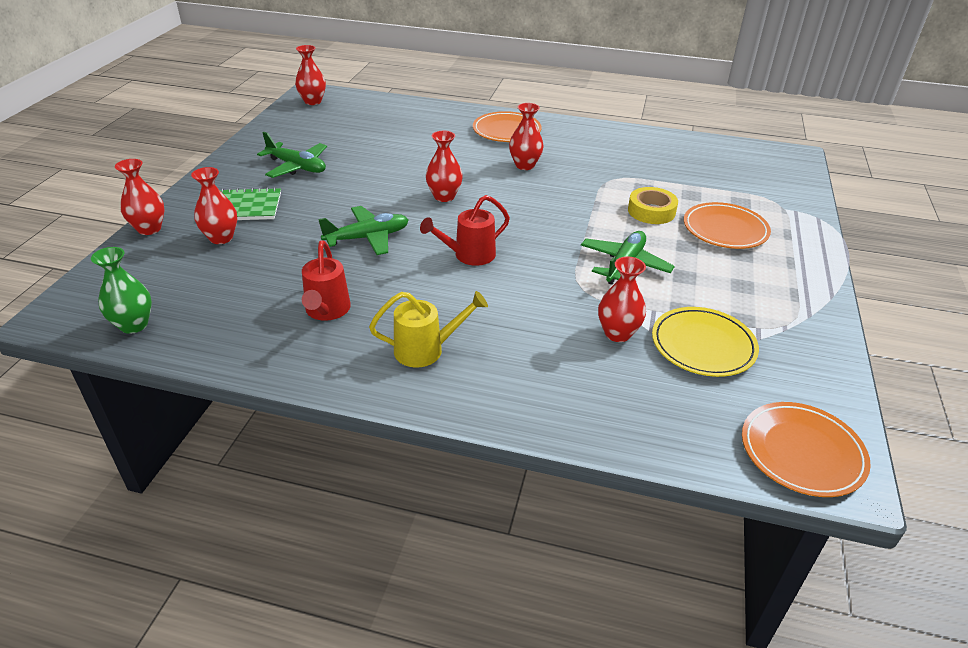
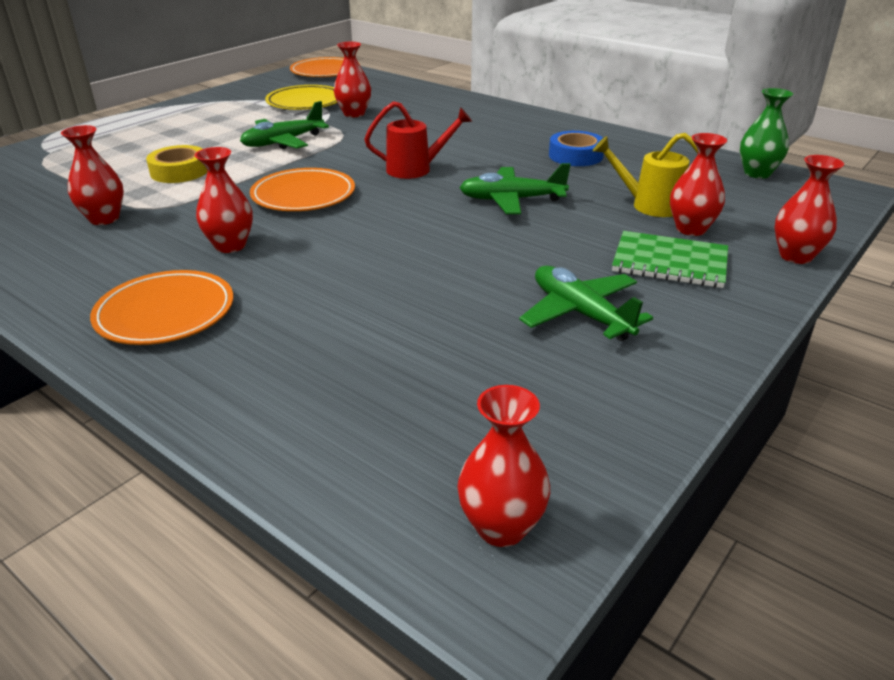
camera: 155 degrees left, 5 degrees down
(326, 311) = (575, 156): red watering can -> blue tape
(426, 350) = (503, 127): yellow watering can -> yellow watering can (649, 205)
(444, 196) = (386, 226): red vase -> red vase (104, 219)
(725, 229) = (145, 148): orange plate -> orange plate (303, 195)

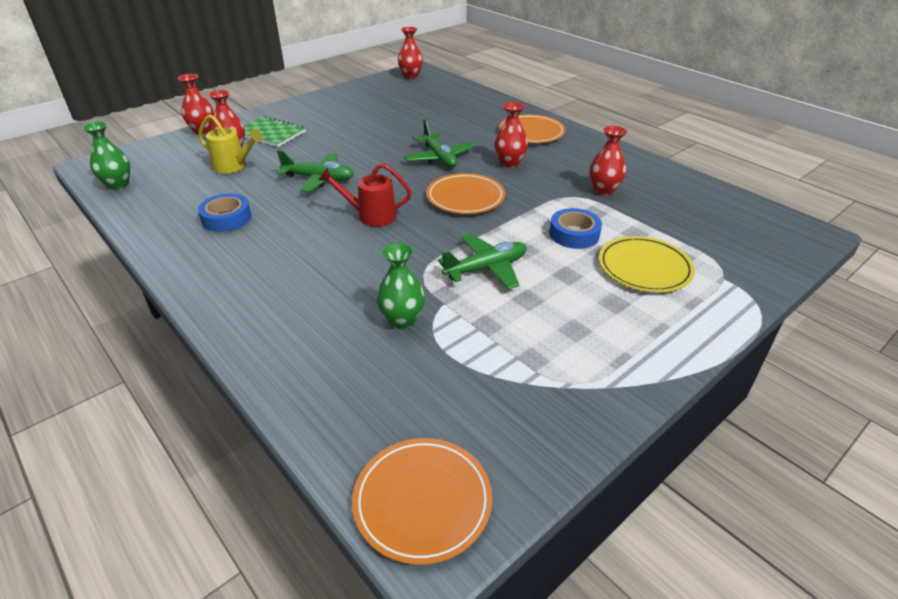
camera: 170 degrees left, 5 degrees up
(179, 171) = (574, 234): yellow tape -> blue tape
(305, 102) = (462, 363): yellow plate -> yellow plate (644, 268)
(354, 114) = (402, 320): red vase -> green vase
(580, 313) = (340, 117): green plane -> green plane (439, 158)

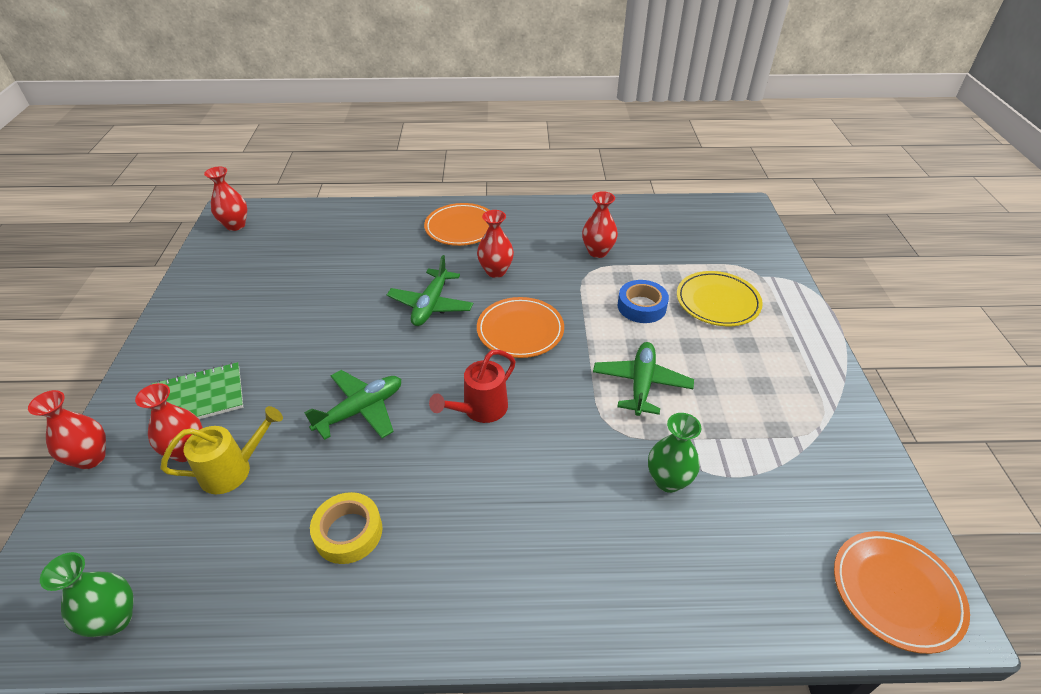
camera: 50 degrees left, 5 degrees up
(226, 218) = (348, 532): blue tape -> yellow tape
(439, 158) = (431, 305): green plane -> green plane turned 90 degrees clockwise

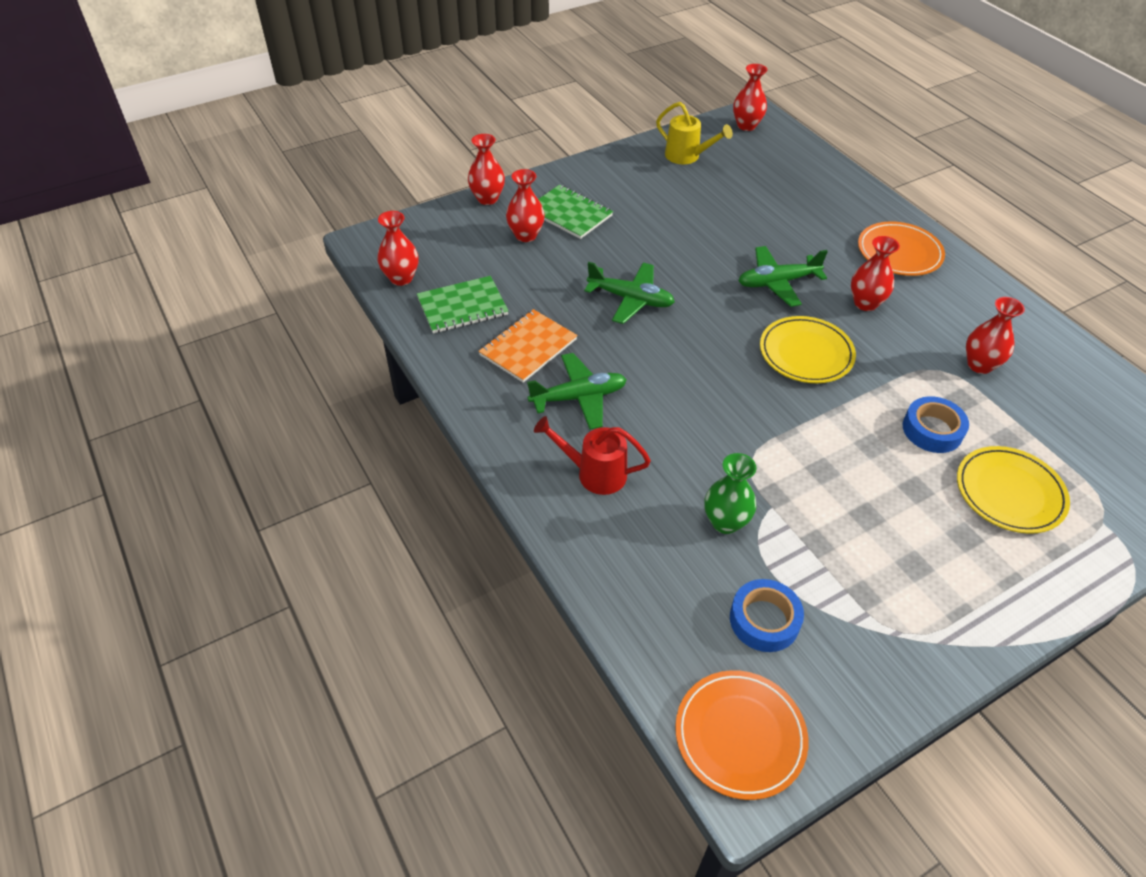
camera: 60 degrees right, 5 degrees up
(115, 619) = (401, 278): green vase -> red vase
(230, 570) = (462, 306): none -> green notebook
(233, 470) = (530, 265): yellow watering can -> yellow watering can (687, 156)
(348, 532) = (528, 347): yellow tape -> orange notebook
(480, 410) = (692, 367): red watering can -> red watering can (594, 473)
(520, 330) = (806, 353): orange plate -> yellow plate
(641, 384) = (823, 465): green plane -> green plane (579, 397)
(781, 509) = (764, 620): none -> blue tape

